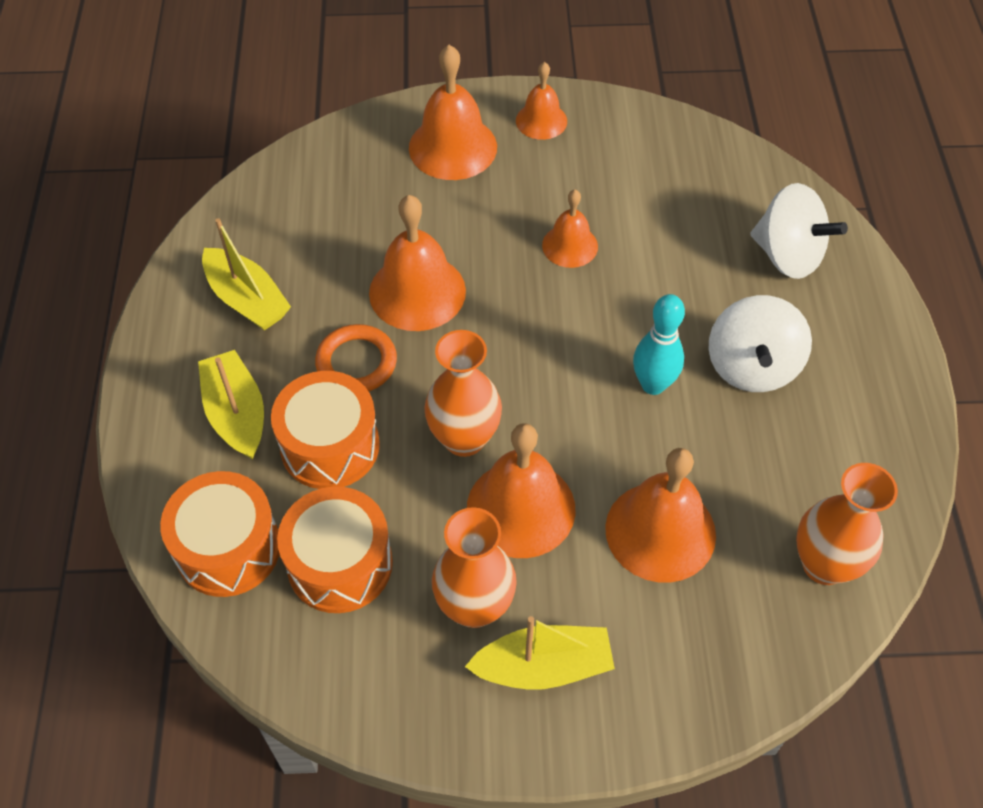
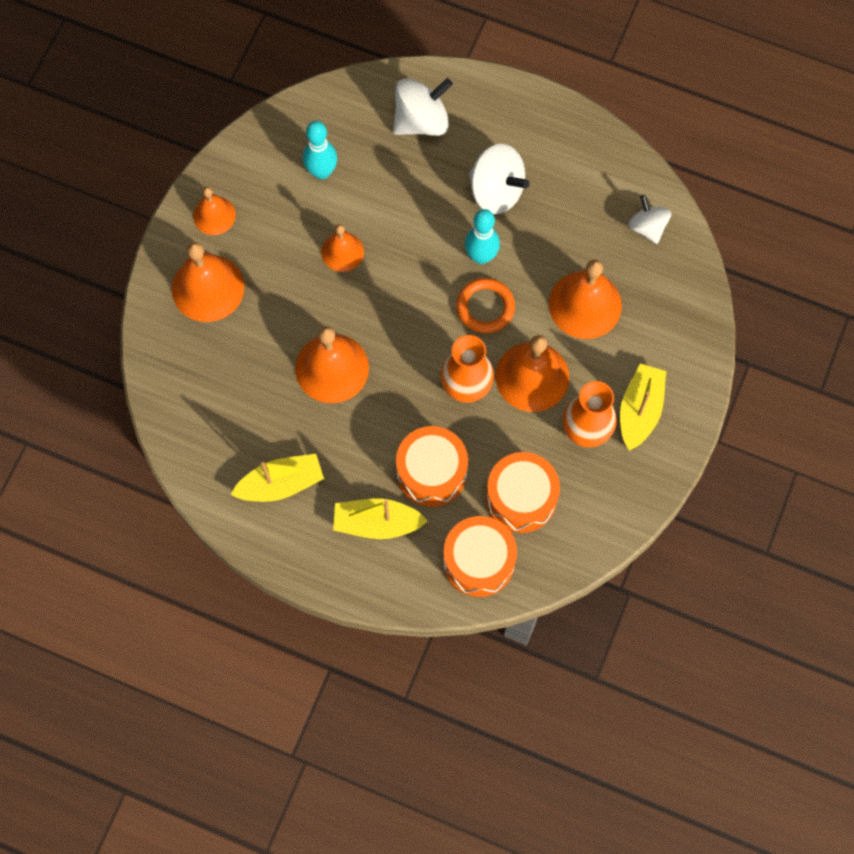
camera: 65 degrees left, 15 degrees up
(356, 363) = (373, 431): orange ring -> orange ring (485, 307)
(656, 189) = (321, 172): none -> turquoise bowling pin
(824, 564) = (647, 227): orange vase -> white spinning top

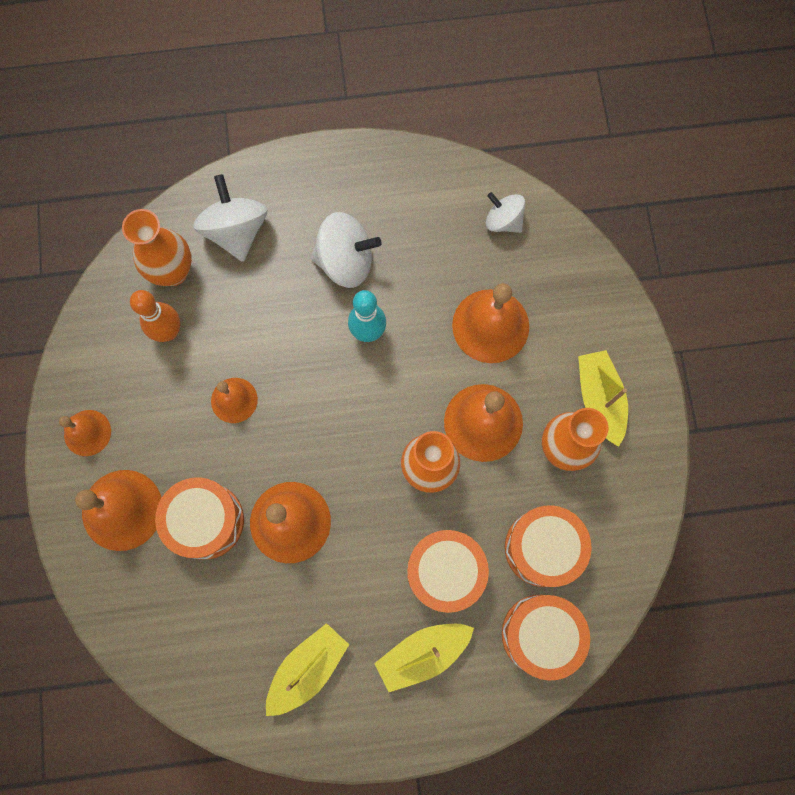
camera: 30 degrees left, 5 degrees up
(267, 331) = (206, 521): none -> orange drum
(321, 172) = (169, 332): turquoise bowling pin -> orange bowling pin
(352, 126) = (173, 272): none -> orange vase
(421, 121) = (236, 231): white spinning top -> white spinning top turned 45 degrees counterclockwise
(485, 307) = (401, 379): orange ring -> none

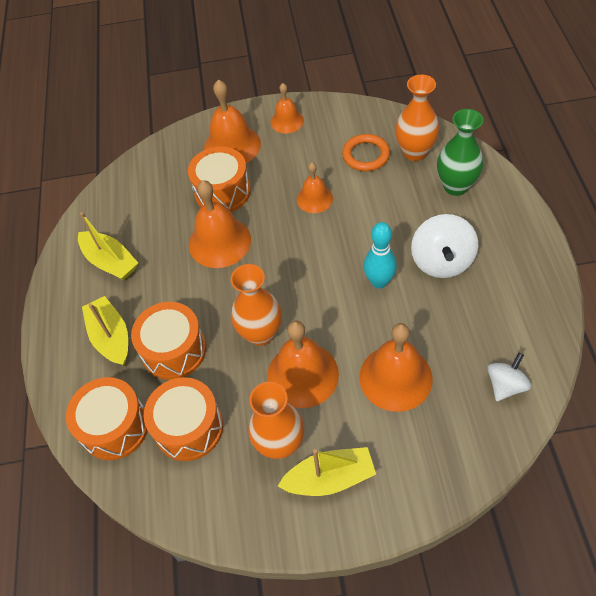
camera: 95 degrees right, 20 degrees down
(169, 332) = (366, 155): orange bowling pin -> orange ring
(236, 231) = (455, 186): white spinning top -> green vase

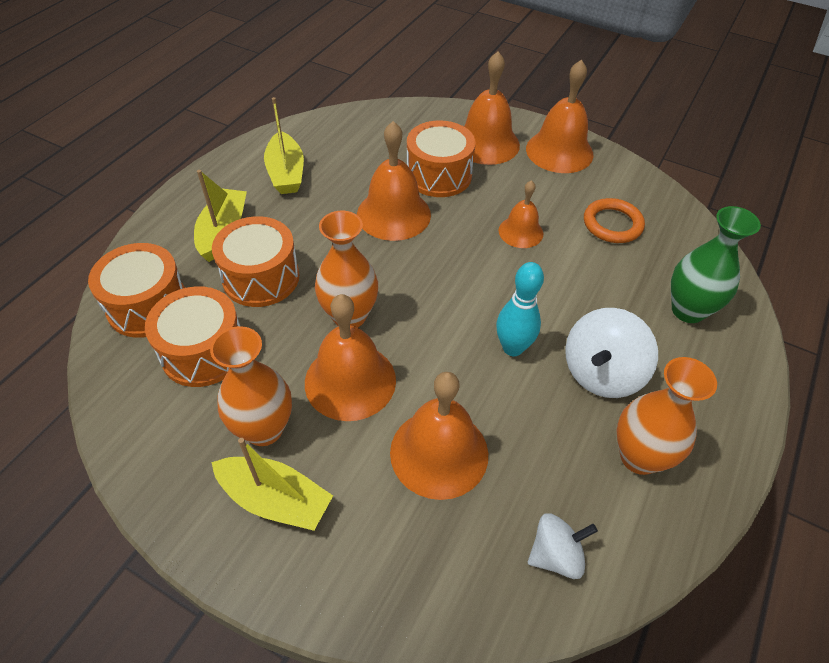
camera: 30 degrees right, 5 degrees down
(287, 121) = (559, 151): orange bell -> orange bell, size x1.68
(414, 152) = (670, 251): orange vase -> orange vase (639, 457)

